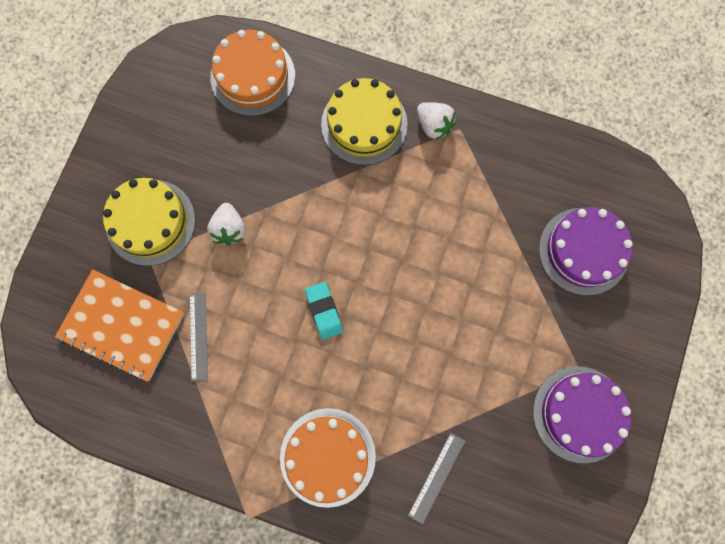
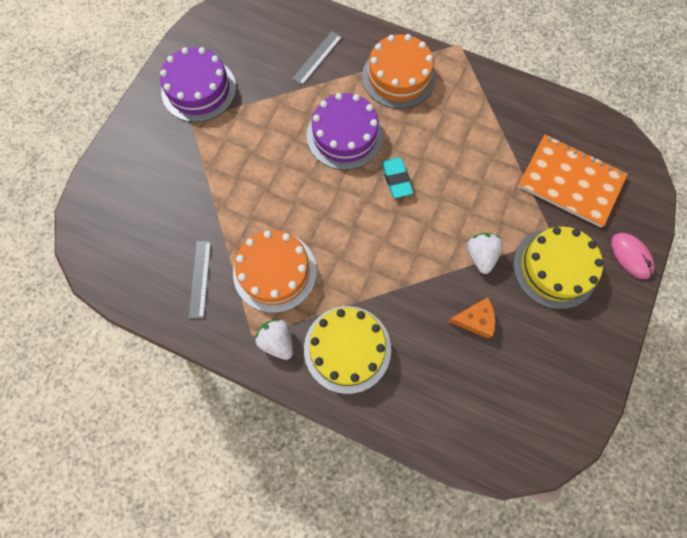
camera: 175 degrees left, 5 degrees down
(66, 242) = (631, 256): none -> pink mouse
(198, 336) = (504, 168): grey ruler -> grey ruler (200, 279)
(238, 162) = (474, 320): none -> orange cheese
(253, 76) = (461, 413): orange cake -> orange cake (275, 271)
(583, 251) = (162, 210): purple cake -> purple cake (345, 135)

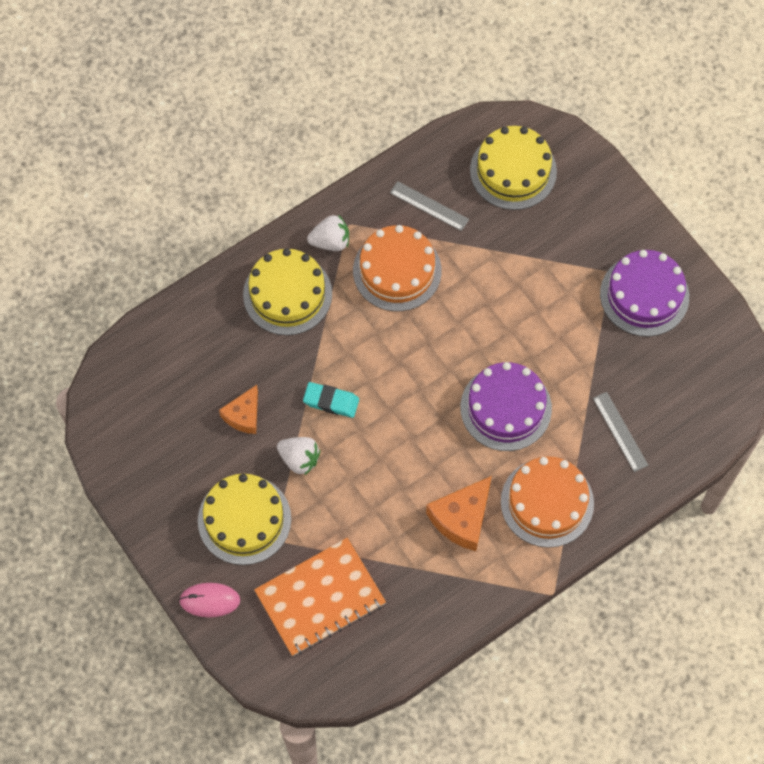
camera: 120 degrees right, 5 degrees down
(132, 230) = (513, 171): none -> yellow cake
(396, 179) = (426, 429): turquoise eraser -> turquoise eraser (331, 401)
(447, 122) = (462, 518): none -> orange cheese

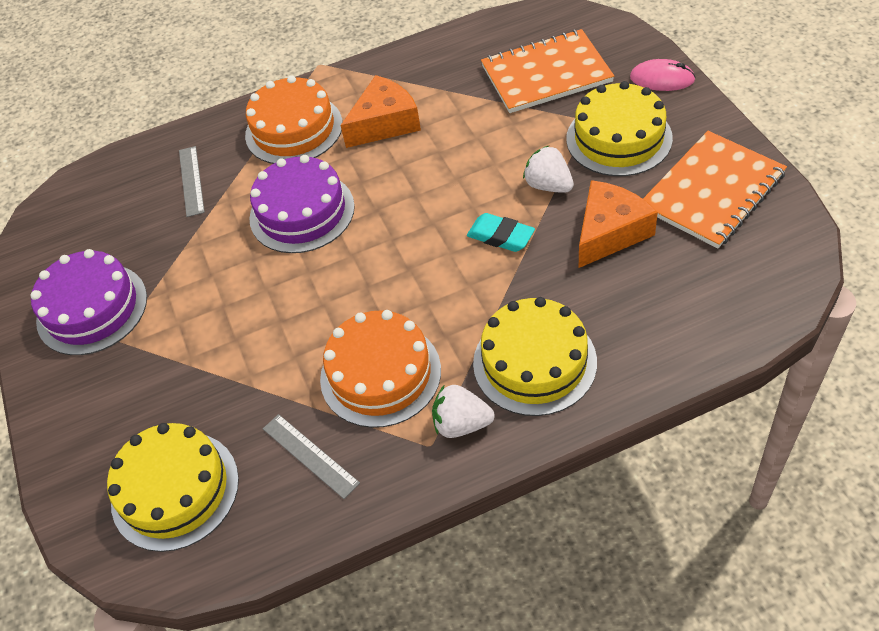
camera: 160 degrees left, 15 degrees down
(163, 466) = (712, 191): none -> orange notebook
(243, 415) = (610, 232): orange cheese -> orange cheese, size x1.52

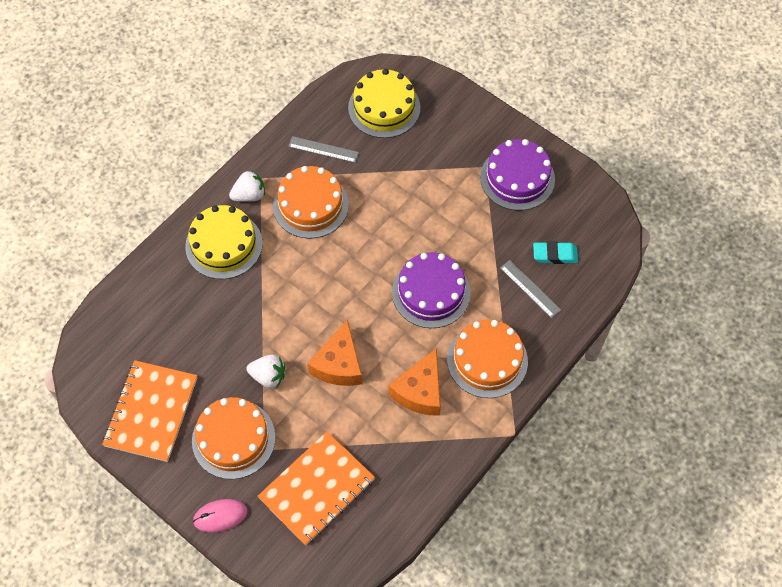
camera: 145 degrees right, 10 degrees up
(500, 236) = (283, 322): turquoise eraser -> turquoise eraser (555, 255)
(610, 232) = (211, 352): orange cheese -> orange cheese (339, 364)
(619, 138) = (233, 439): yellow cake -> orange cake

